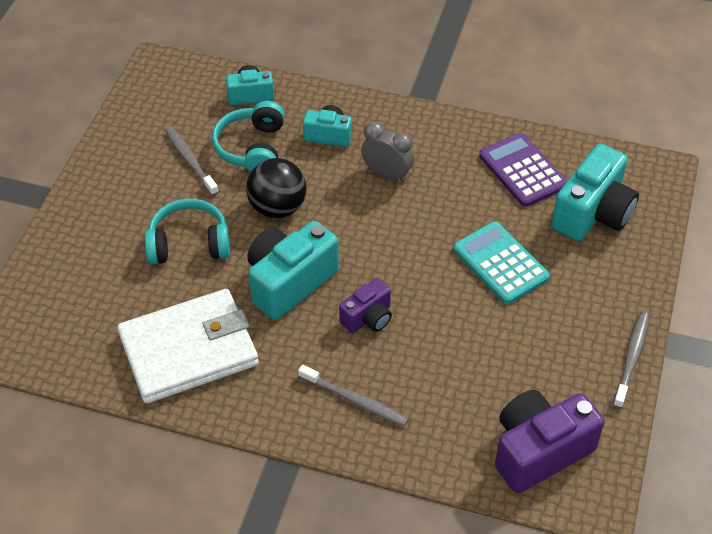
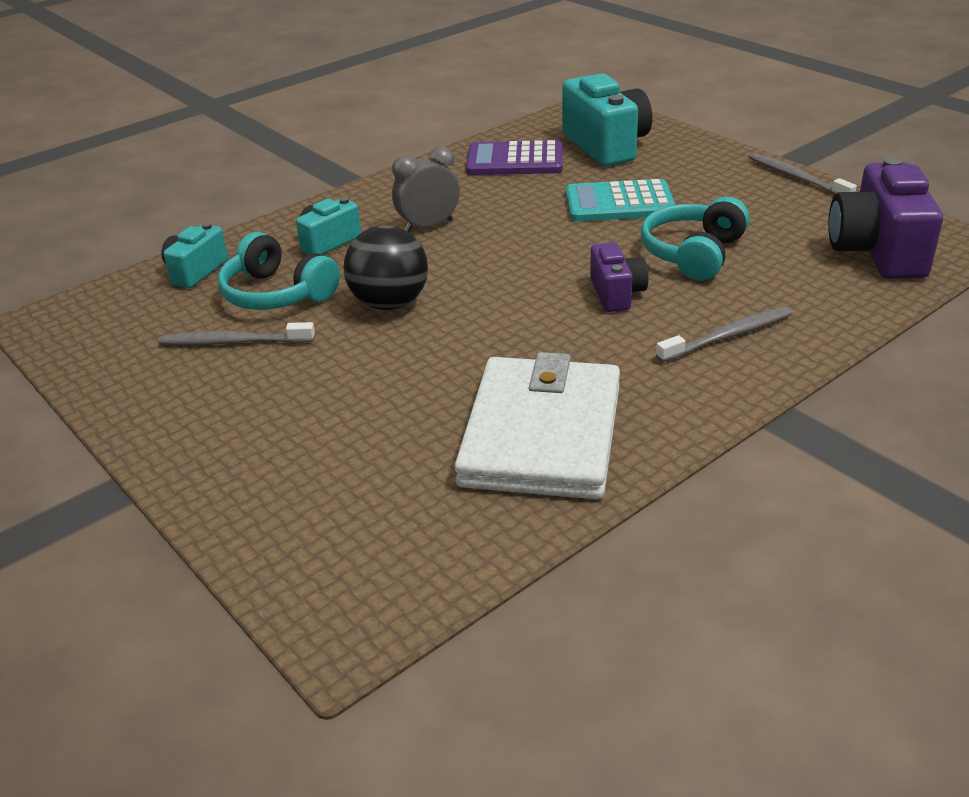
camera: 55 degrees left, 15 degrees down
(189, 243) = (367, 382): turquoise headphones -> turquoise headphones (694, 254)
(289, 282) = (511, 328): turquoise camera -> none

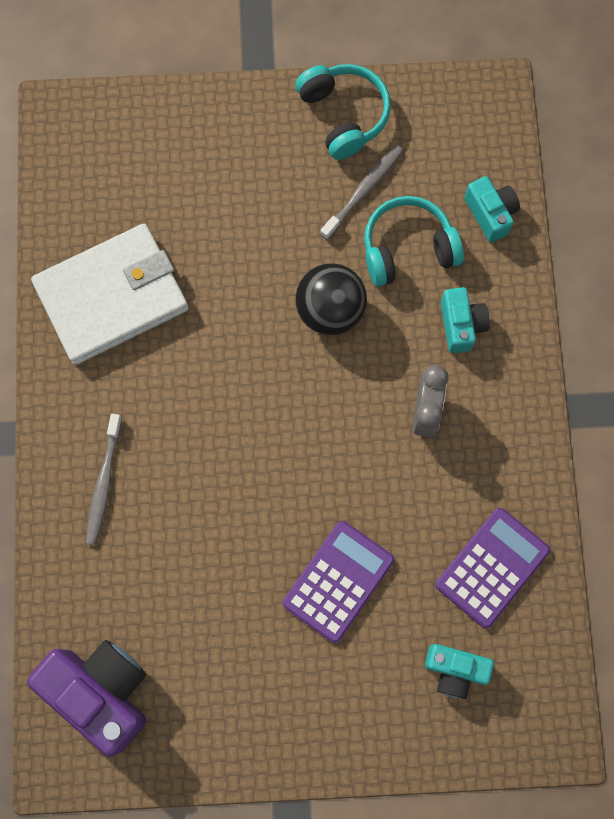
camera: 125 degrees right, 40 degrees up
(541, 434) = (112, 296): white wallet -> white wallet turned 75 degrees counterclockwise
(606, 146) = (455, 670): turquoise camera -> turquoise camera, size x0.56
(616, 294) = (212, 460): purple camera -> none
(619, 203) = (338, 581): turquoise calculator -> purple calculator
(694, 254) = (215, 561): turquoise headphones -> turquoise headphones (343, 115)
(797, 178) = (254, 765): grey toothbrush -> none

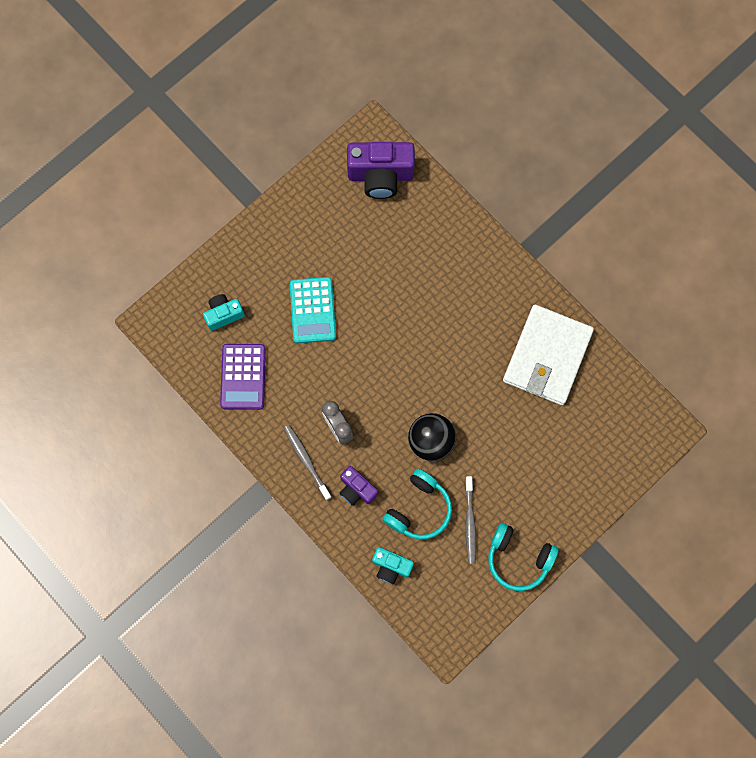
camera: 140 degrees right, 0 degrees up
(104, 483) = (465, 264): grey toothbrush -> grey toothbrush (306, 460)
(338, 581) = (312, 310): purple calculator -> turquoise calculator
(461, 325) = (356, 489): turquoise camera -> purple camera

